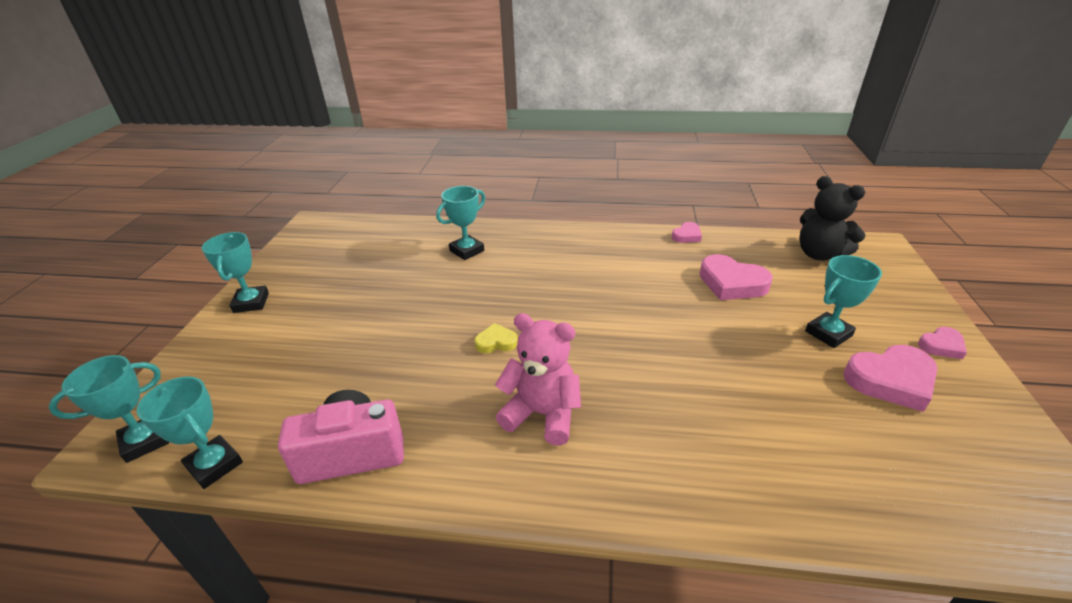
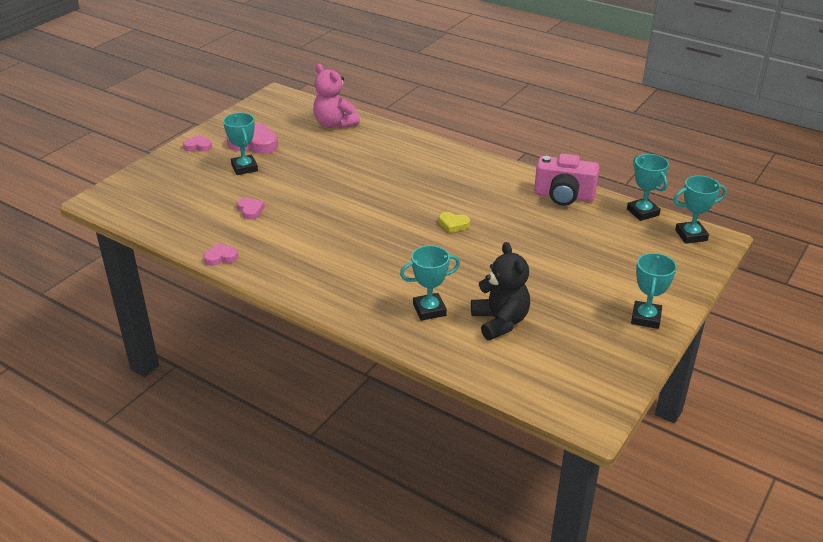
camera: 155 degrees left, 0 degrees up
(542, 414) = (451, 183): pink teddy bear -> pink teddy bear (334, 124)
(731, 283) = (250, 210): pink heart -> pink heart, size x0.55
(819, 254) = (153, 208): black teddy bear -> black teddy bear (500, 322)
(828, 333) = (244, 168): turquoise trophy -> turquoise trophy turned 75 degrees clockwise

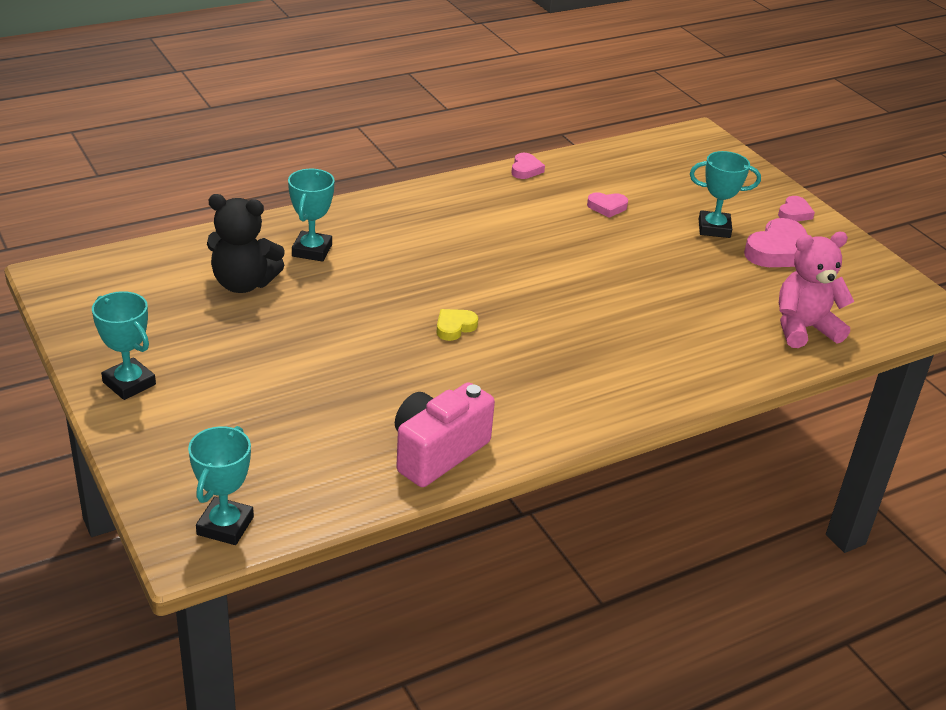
camera: 115 degrees right, 0 degrees up
(642, 212) = (326, 510): turquoise trophy -> none

